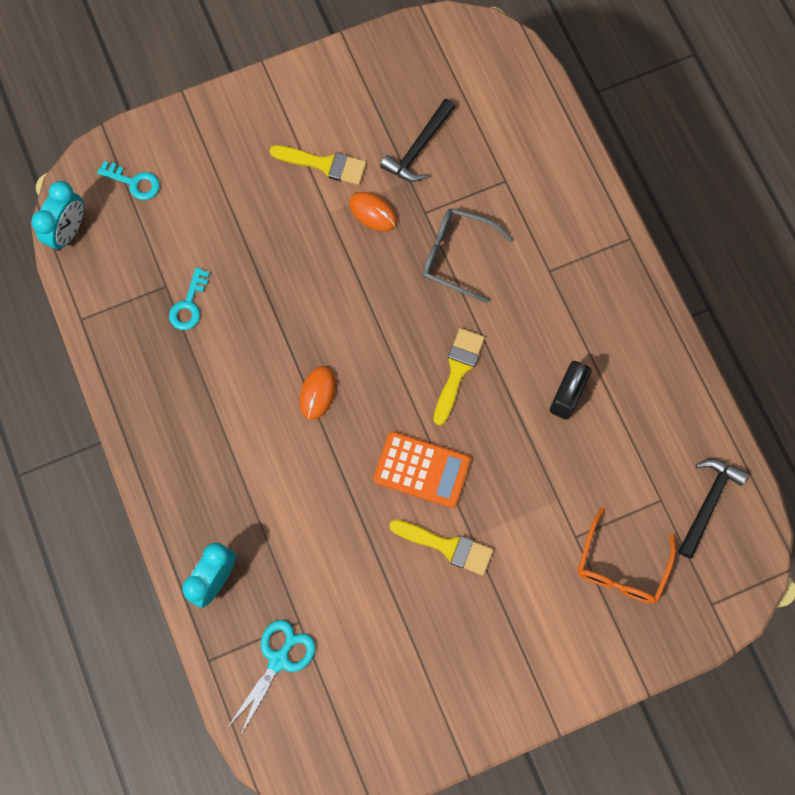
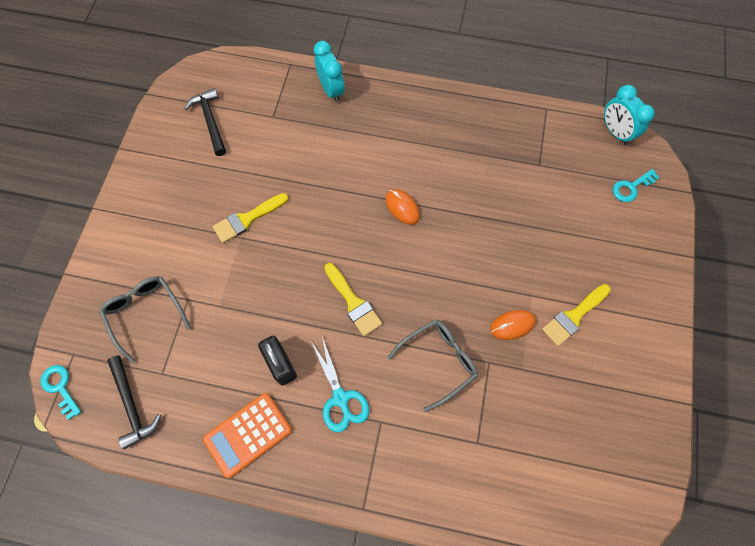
camera: 125 degrees right, 5 degrees down
(189, 304) = (517, 170): turquoise key -> turquoise key (60, 388)
(279, 660) = (261, 95): turquoise scissors -> turquoise scissors (340, 398)
(418, 148) = (547, 394): black hammer -> black hammer (210, 121)
(422, 469) = (305, 236): orange calculator -> orange calculator (248, 434)
(621, 566) = (145, 314): orange glasses -> grey glasses

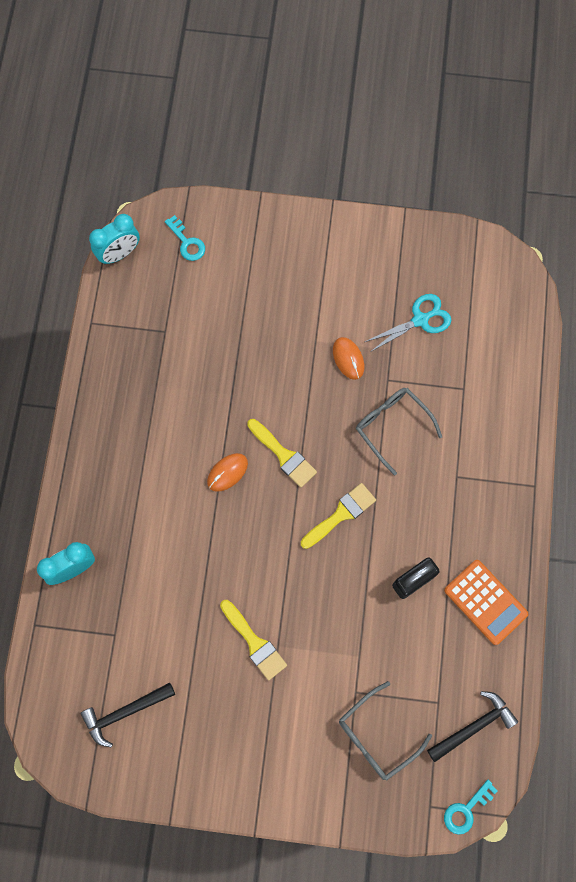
camera: 95 degrees left, 5 degrees up
(340, 398) = (439, 517): turquoise scissors -> turquoise scissors (420, 320)
(573, 316) = (333, 303): yellow brush -> yellow brush (284, 455)

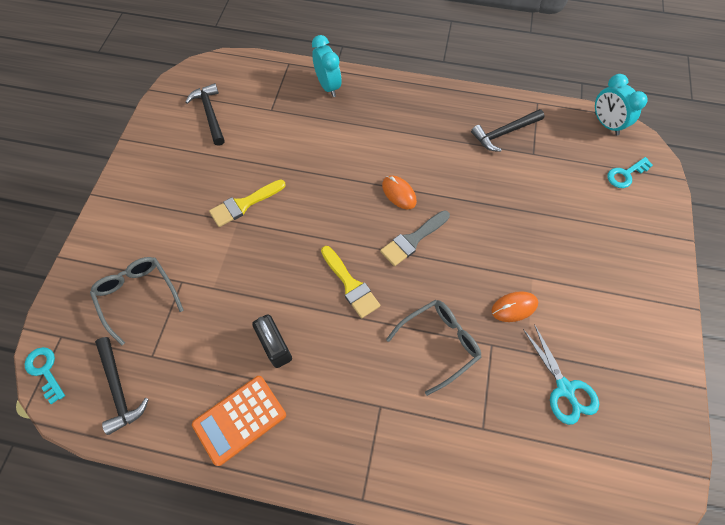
camera: 95 degrees right, 10 degrees down
(137, 361) = (504, 133): none -> black hammer
(284, 455) = (413, 240): yellow brush -> grey brush

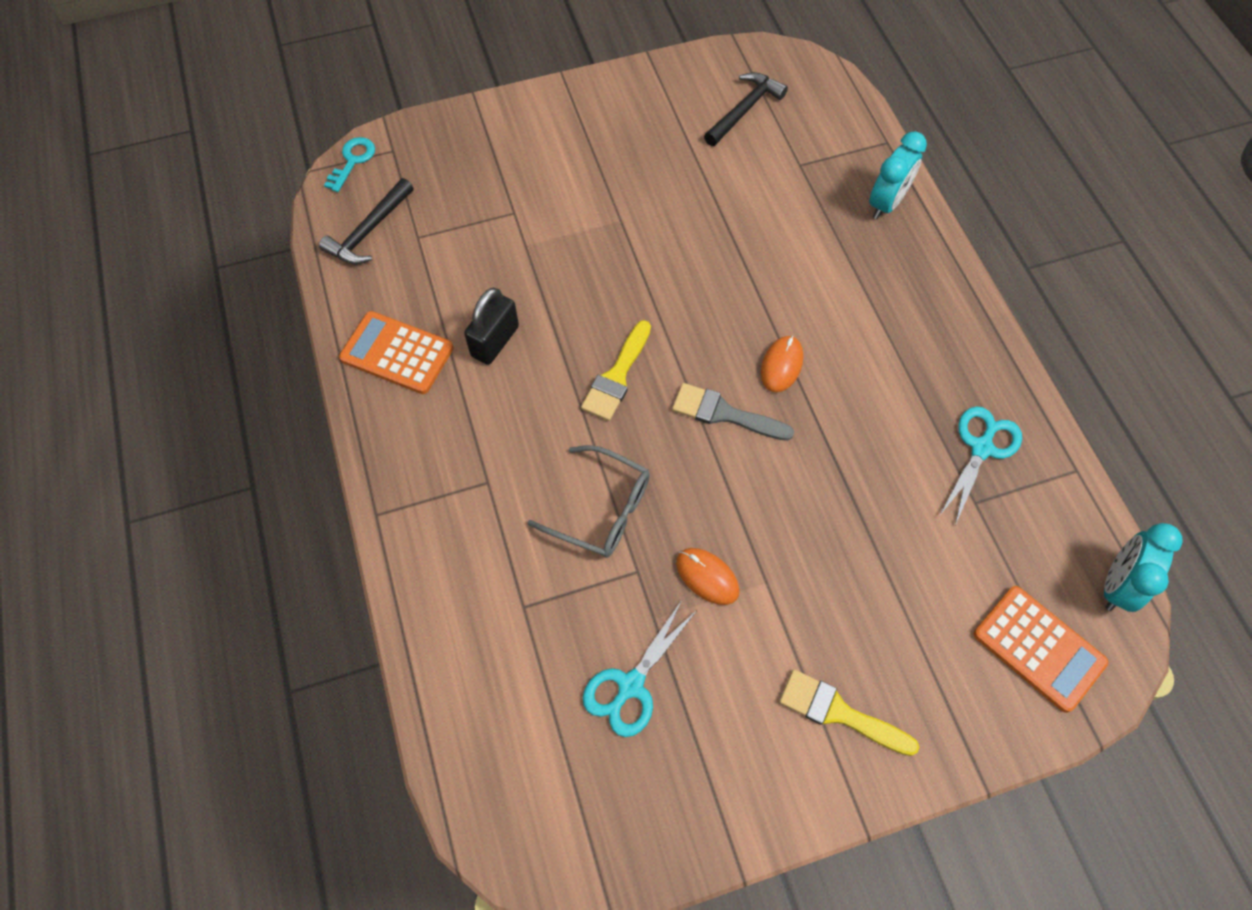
camera: 60 degrees right, 0 degrees up
(138, 296) = (473, 185): grey glasses -> none
(244, 204) = (647, 213): yellow brush -> yellow brush (839, 712)
(504, 133) = (981, 448): black hammer -> turquoise scissors
(625, 174) = (1038, 648): turquoise key -> orange calculator

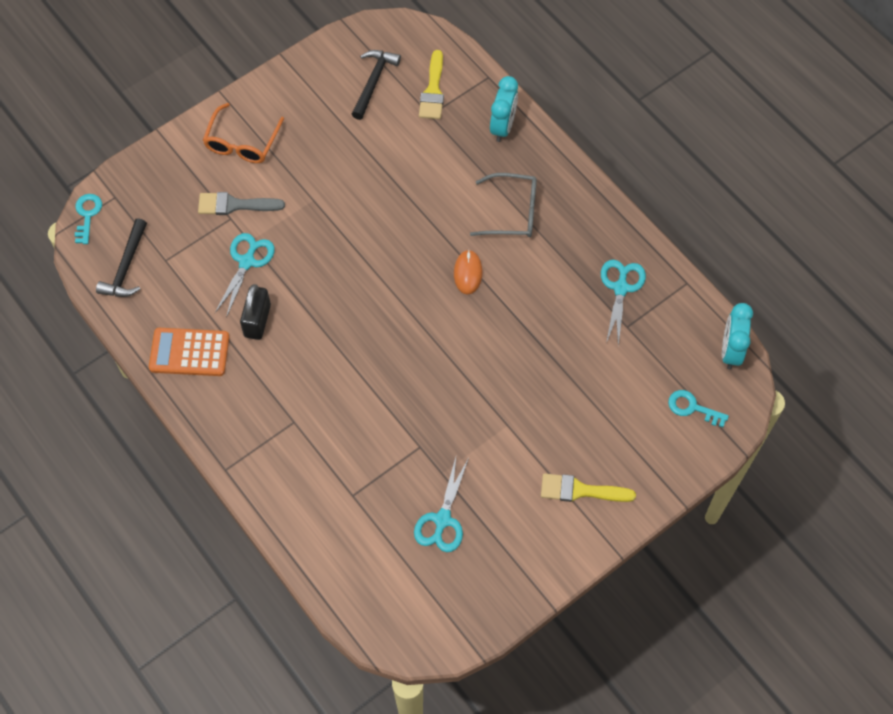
camera: 20 degrees left, 0 degrees up
(512, 268) = (247, 262): none -> turquoise scissors
(563, 133) = (242, 142): none -> orange glasses
(601, 509) = (380, 414): grey glasses -> grey glasses (512, 212)
(617, 376) = (355, 318): yellow brush -> yellow brush (433, 90)
(707, 577) = (467, 434): orange mouse -> none
(724, 414) = (440, 320): grey brush -> grey brush (235, 205)
(1038, 648) = (692, 408): orange calculator -> turquoise key

